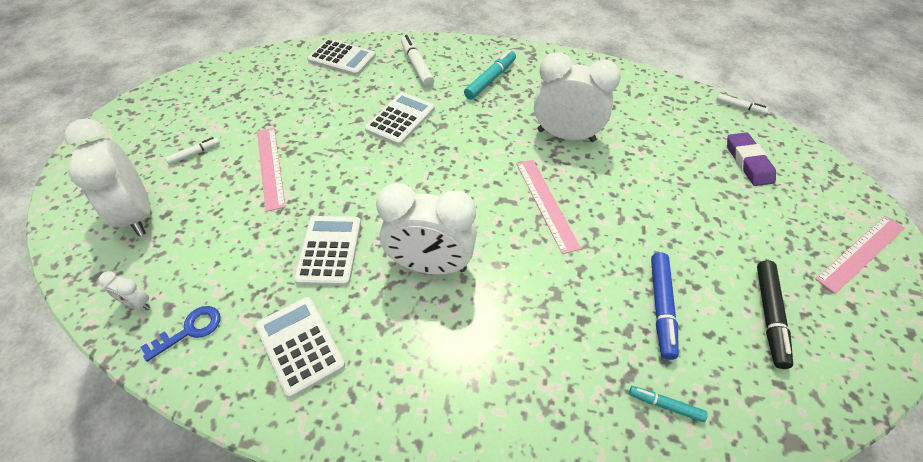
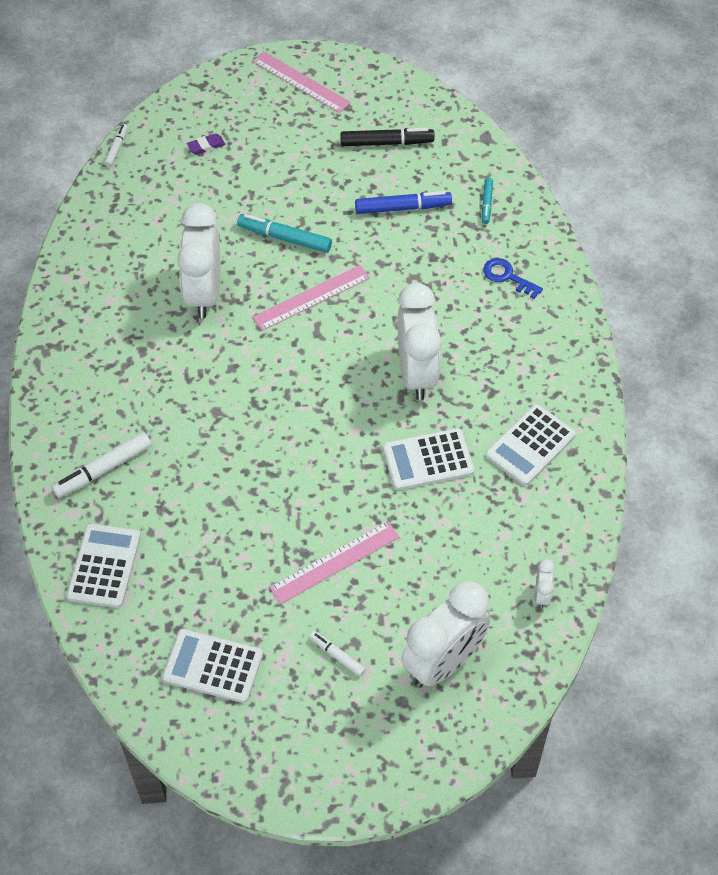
camera: 105 degrees left, 5 degrees up
(189, 330) = (549, 536): blue key -> blue key (507, 277)
(400, 119) = (217, 457): white calculator -> white calculator (213, 666)
(490, 80) = (116, 381): turquoise marker -> turquoise marker (284, 238)
(748, 162) = (206, 146): purple eraser -> purple eraser, size x0.58

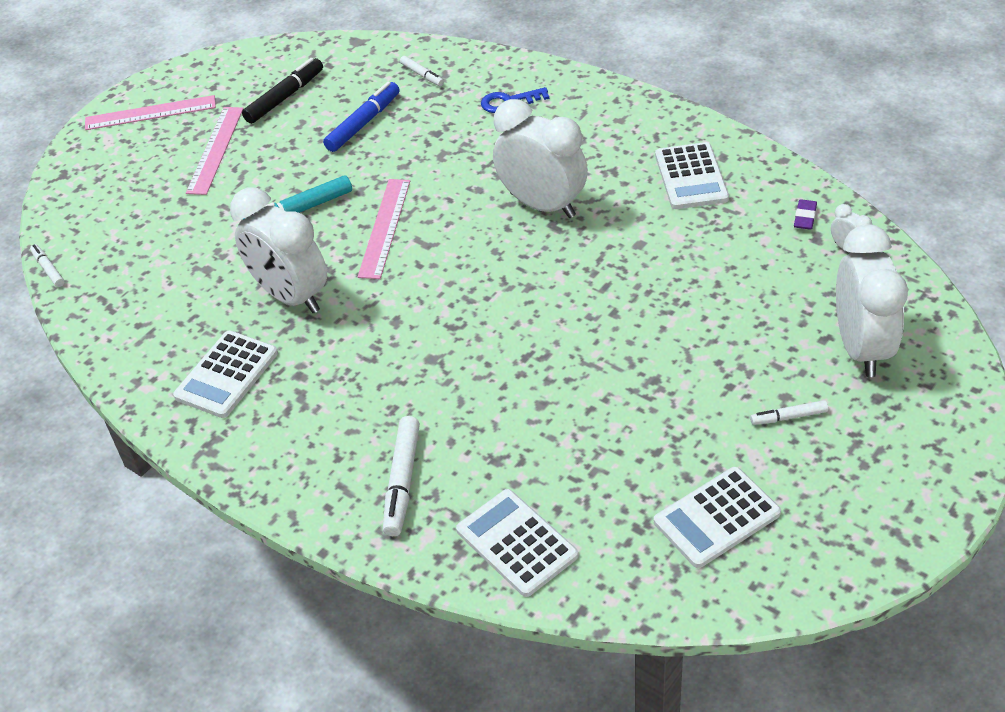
camera: 45 degrees left, 10 degrees down
(206, 146) = (132, 207): purple eraser -> purple eraser (805, 217)
(335, 562) = (685, 364): pink ruler -> pink ruler (215, 150)
(428, 460) = (640, 245): white calculator -> white calculator (227, 375)
(486, 204) = (422, 75): turquoise marker -> white marker

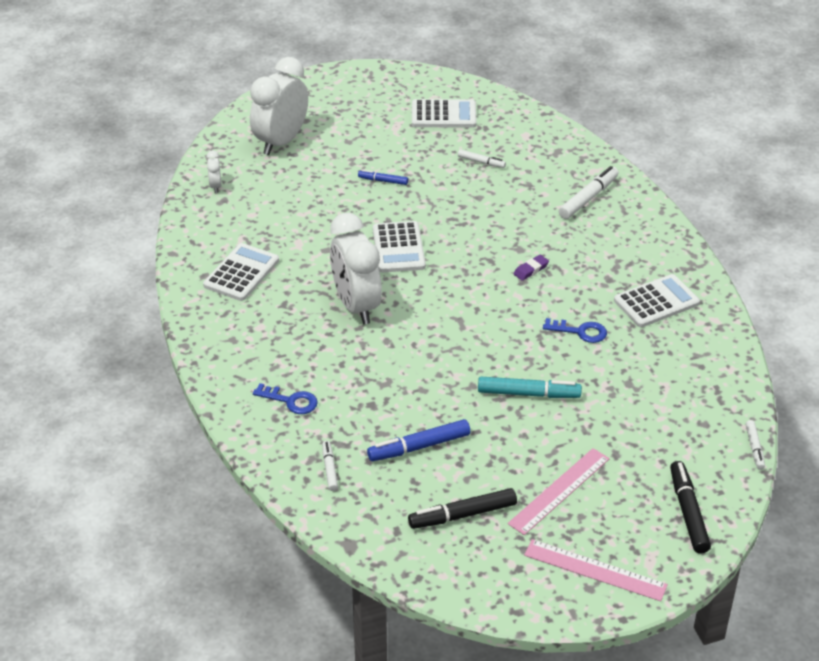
camera: 150 degrees left, 5 degrees down
(91, 187) = (688, 512): none -> black marker
(291, 296) = (580, 331): white clock -> blue key
(384, 227) = (477, 347): pink ruler -> none
(516, 543) = (551, 148): white calculator -> white calculator (398, 248)
(677, 362) = (383, 181): none -> blue marker
(788, 417) = (358, 133): white marker -> white marker (481, 162)
(805, 217) = (212, 214): purple eraser -> purple eraser (531, 270)

